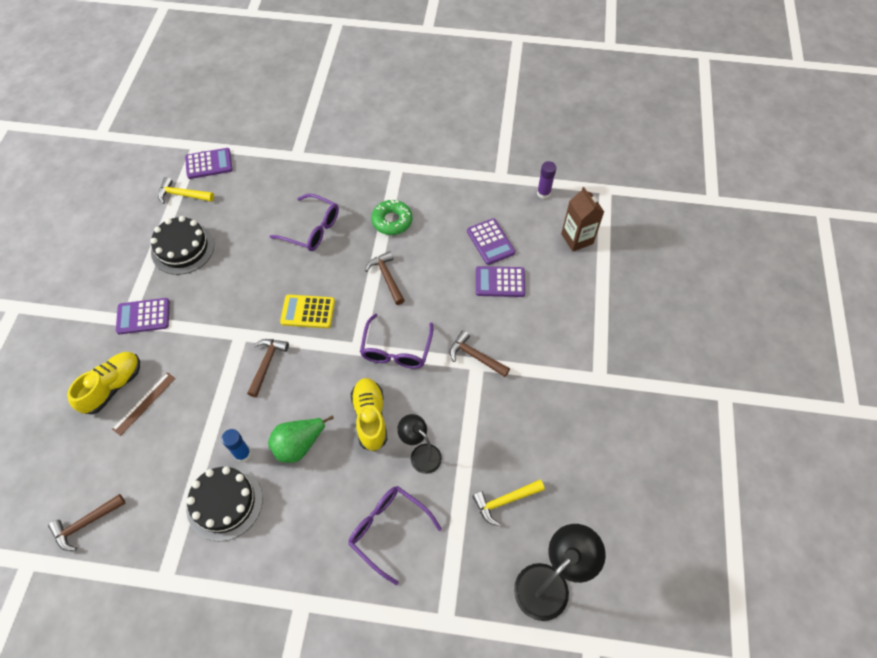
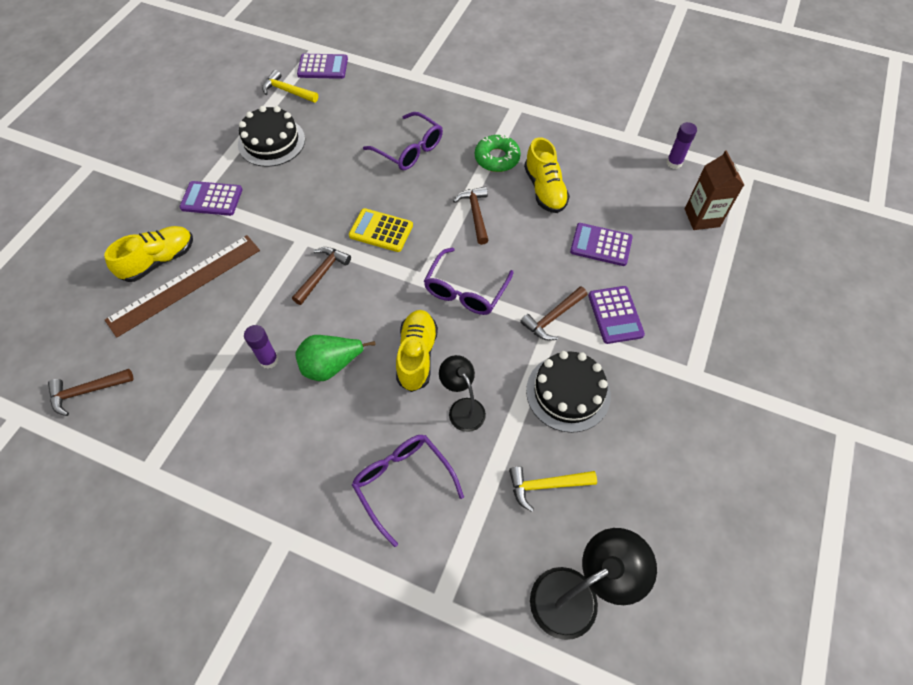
camera: 15 degrees right, 0 degrees up
(144, 403) = (185, 284): brown ruler -> brown ruler, size x1.94
(224, 503) = (234, 406): black cake -> black cake (568, 392)
(242, 454) = (269, 360): blue glue stick -> purple glue stick
(440, 242) = (544, 189): none -> yellow shoe
(475, 356) = (553, 317): brown hammer -> brown hammer turned 90 degrees counterclockwise
(490, 242) = (600, 201): purple calculator -> purple calculator (615, 315)

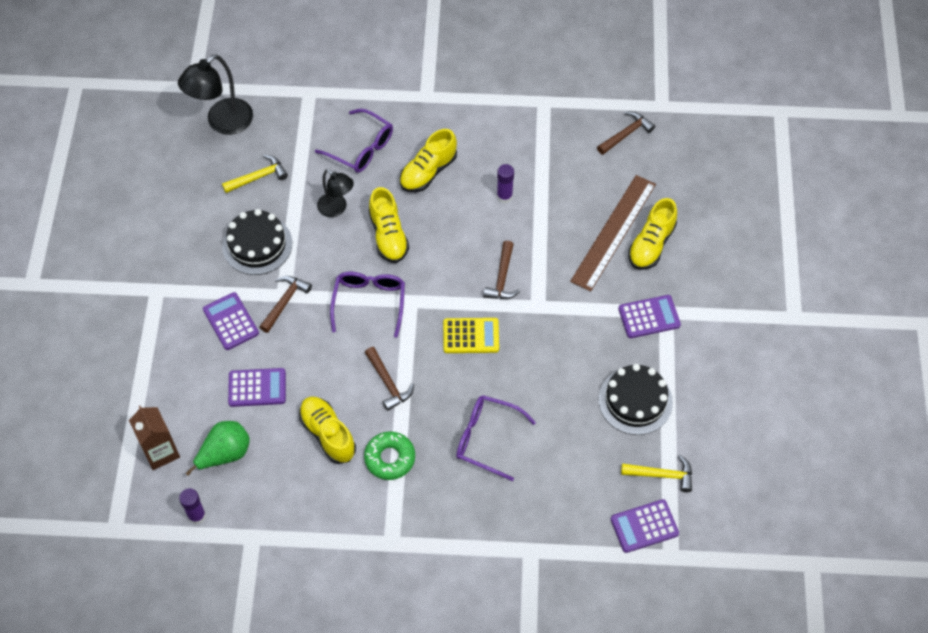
camera: 160 degrees right, 0 degrees up
(331, 365) = (453, 207): green pear -> green pear (225, 454)
(337, 420) = (428, 172): none -> yellow shoe

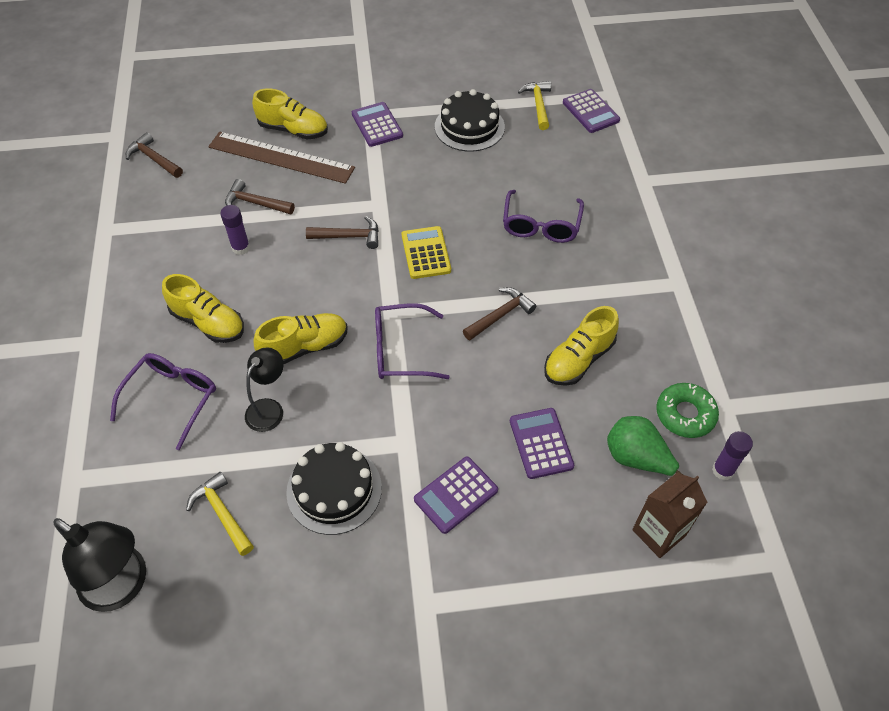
camera: 100 degrees left, 5 degrees down
(285, 302) = (416, 438): brown hammer -> brown hammer (255, 203)
(390, 458) = (588, 299): green donut -> green donut (685, 414)

